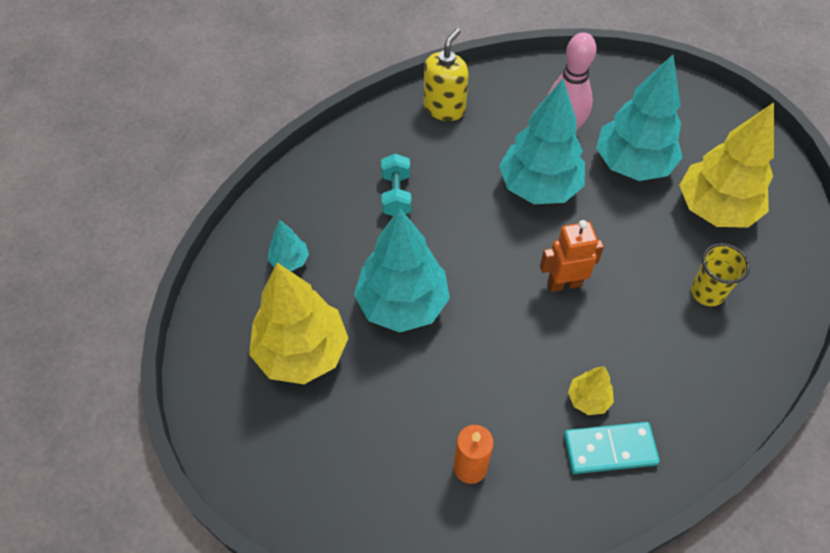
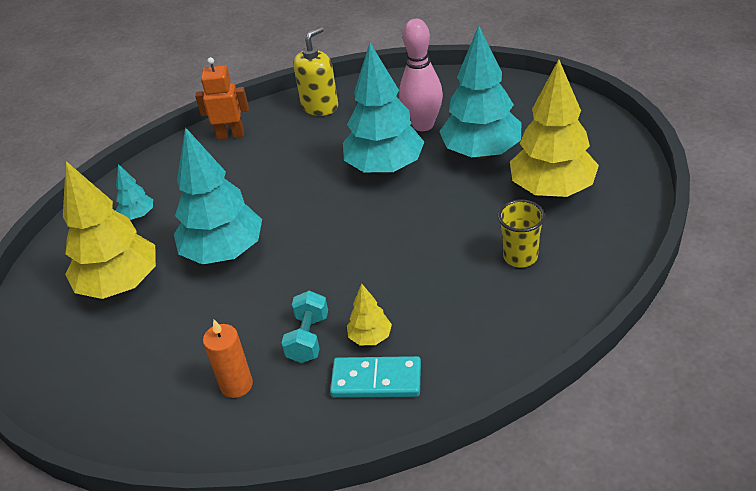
camera: 15 degrees right, 15 degrees down
(396, 195) = (251, 170): turquoise dumbbell -> turquoise dumbbell (308, 338)
(564, 283) = (381, 243): orange robot -> orange robot (230, 135)

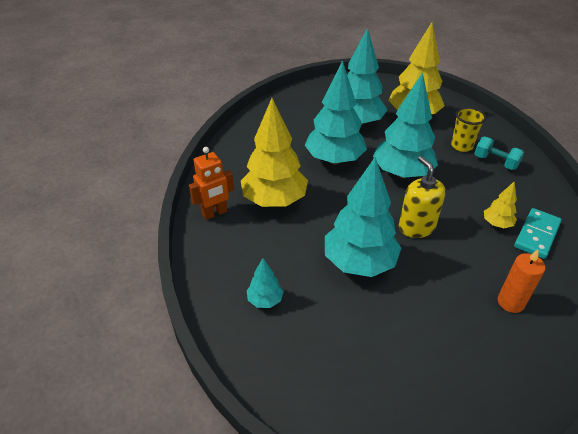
camera: 65 degrees left, 0 degrees up
(120, 284) = (349, 339): yellow tree -> yellow tree (274, 200)
(230, 135) = (215, 213): orange robot -> orange robot turned 150 degrees counterclockwise
(308, 338) = (482, 251): turquoise dumbbell -> turquoise dumbbell (495, 162)
(320, 106) = (234, 161): yellow soap dispenser -> yellow soap dispenser (416, 227)
(406, 226) = (402, 173): none -> turquoise tree
(423, 125) = (306, 131): pink bowling pin -> none

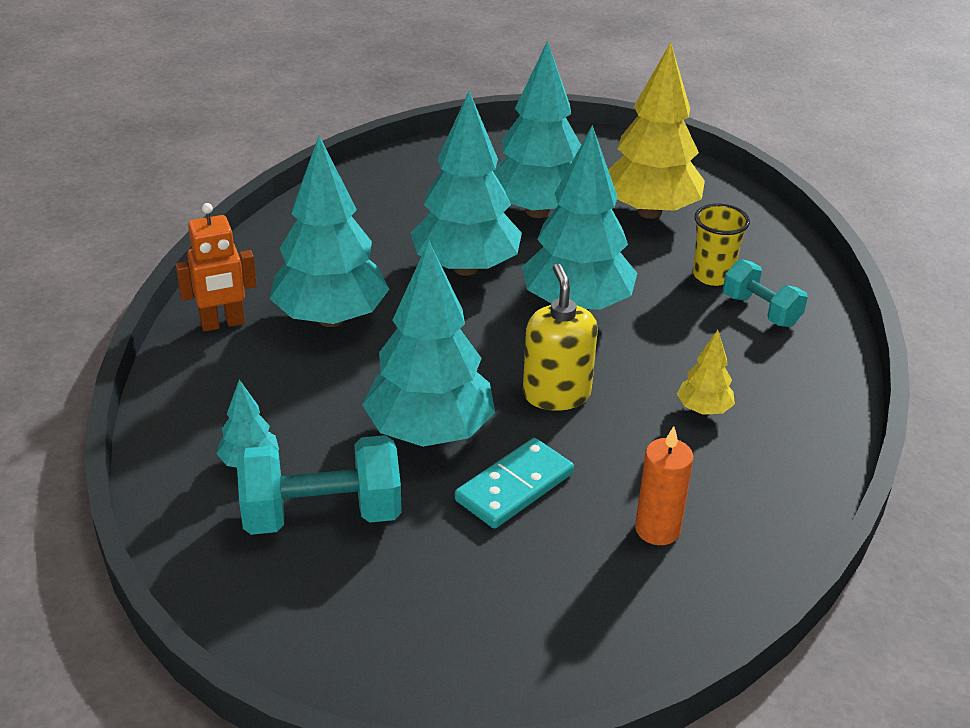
camera: 10 degrees right, 5 degrees down
(274, 200) = (330, 318): yellow tree -> turquoise tree
(321, 328) = (322, 515): none -> turquoise dumbbell
(537, 235) = (766, 437): turquoise domino -> turquoise domino (514, 487)

